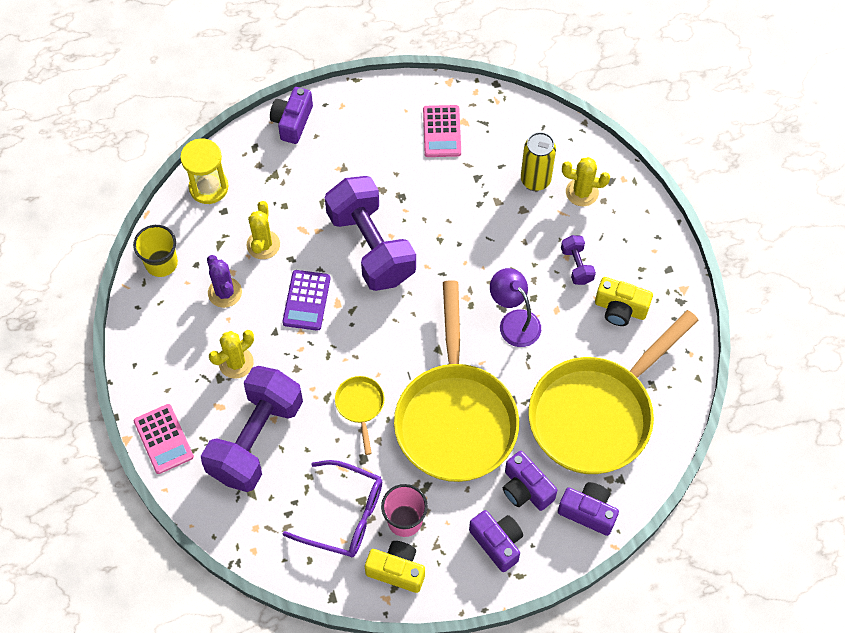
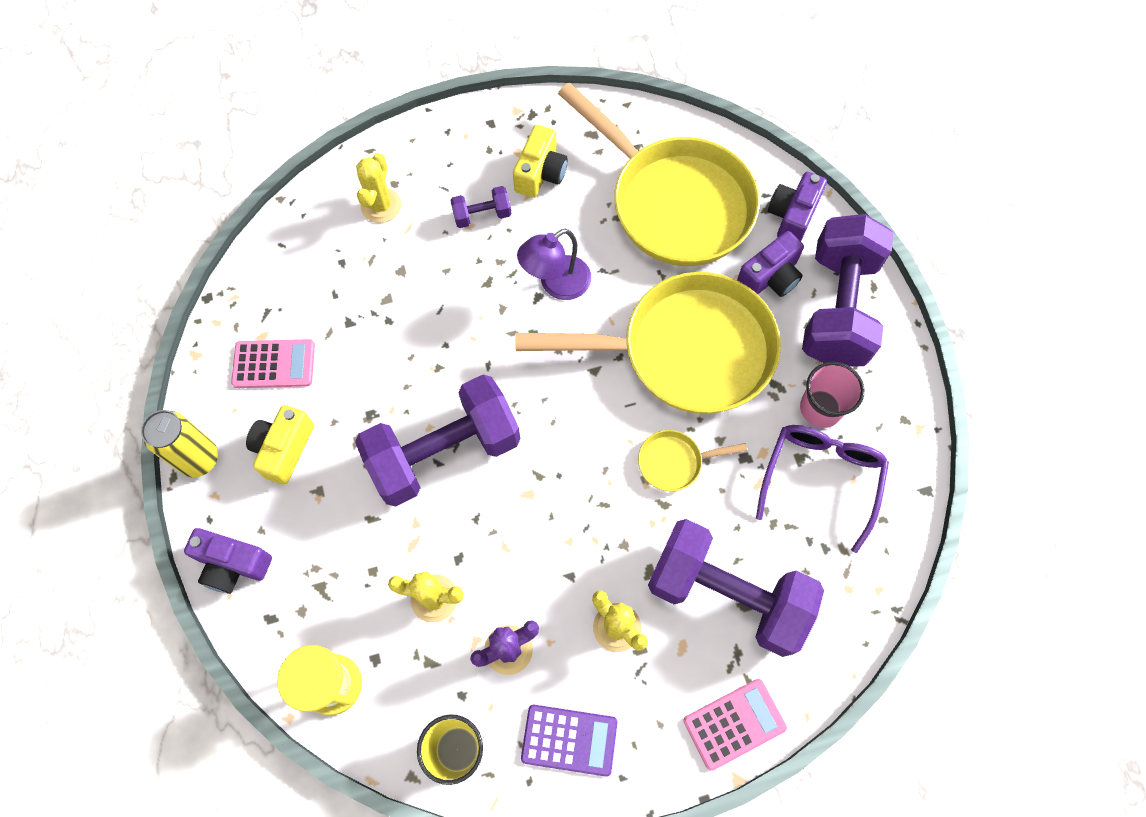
camera: 90 degrees left, 5 degrees up
(306, 300) = (523, 535): purple calculator -> purple calculator (569, 739)
(397, 570) = (883, 417): yellow camera -> yellow camera (284, 449)
(497, 543) = (837, 308): purple camera -> purple dumbbell
(535, 180) = (359, 255): yellow can -> yellow can (199, 459)

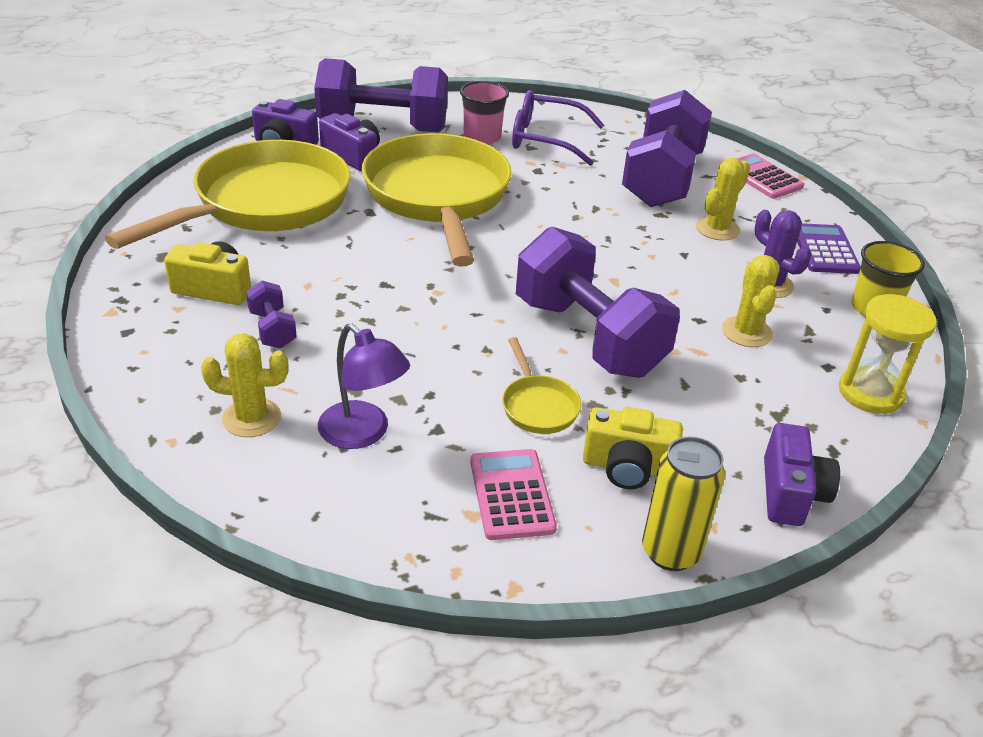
camera: 100 degrees left, 30 degrees down
(556, 284) = (368, 272): purple lamp -> purple lamp (363, 433)
(675, 462) = (553, 203): yellow pan -> yellow pan (538, 406)

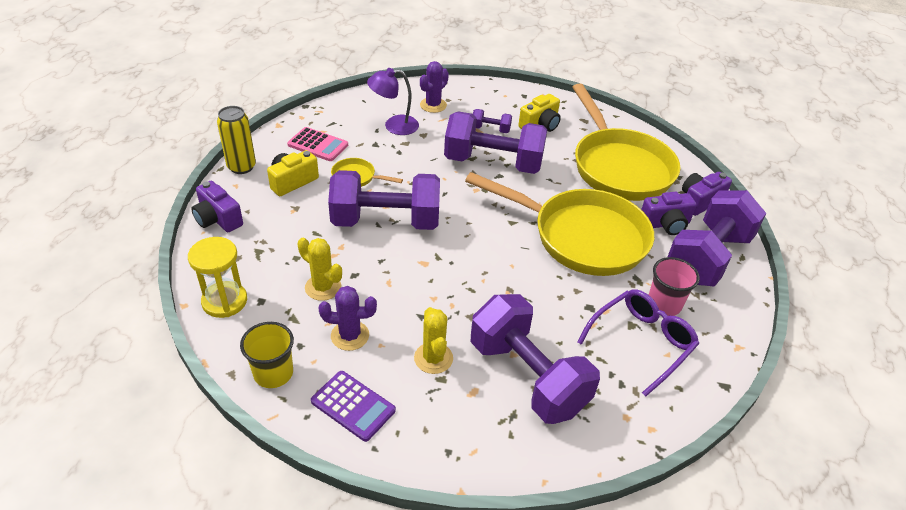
camera: 125 degrees right, 5 degrees up
(251, 418) = (433, 105): yellow cactus -> purple cactus
(361, 298) = (493, 163): none -> purple dumbbell
(762, 177) = (482, 457): pink calculator -> none

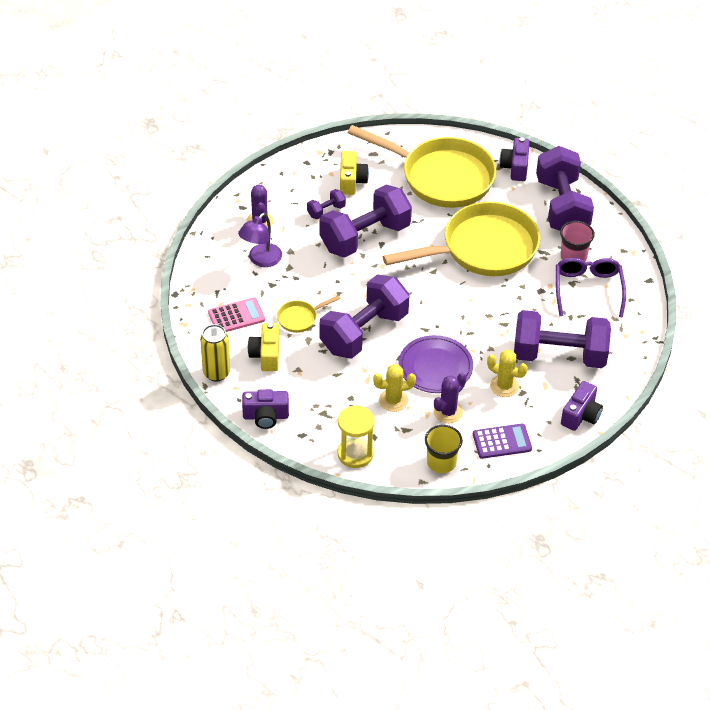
camera: 45 degrees left, 5 degrees up
(399, 291) = (435, 367): none -> purple plate
(665, 224) = (516, 201): purple camera -> purple camera (581, 415)

